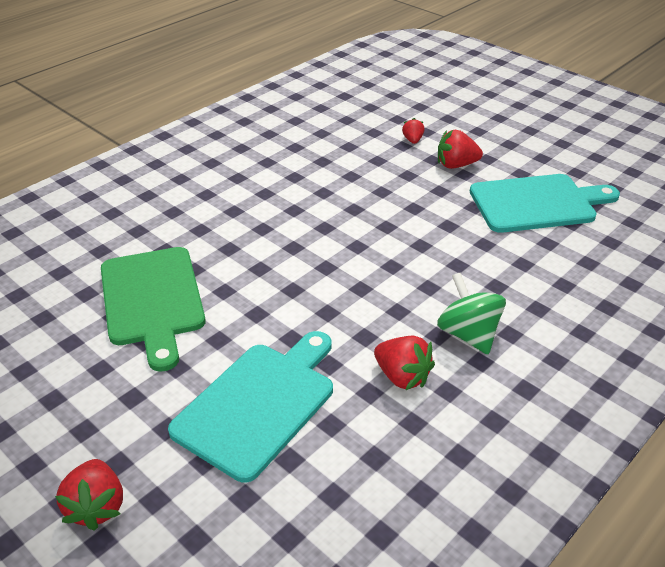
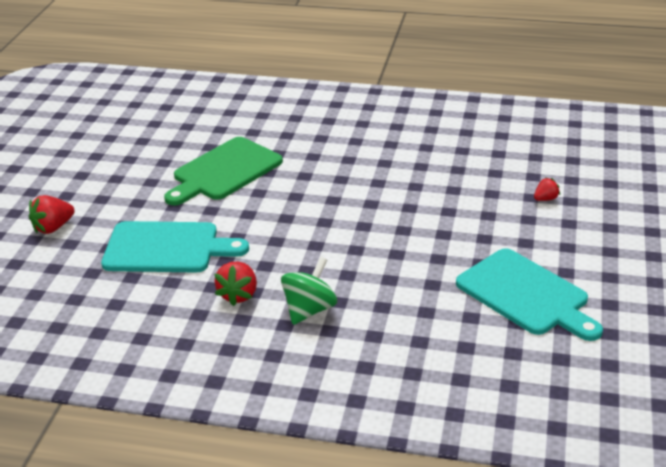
camera: 60 degrees right, 5 degrees down
(456, 165) = (534, 233): red strawberry -> none

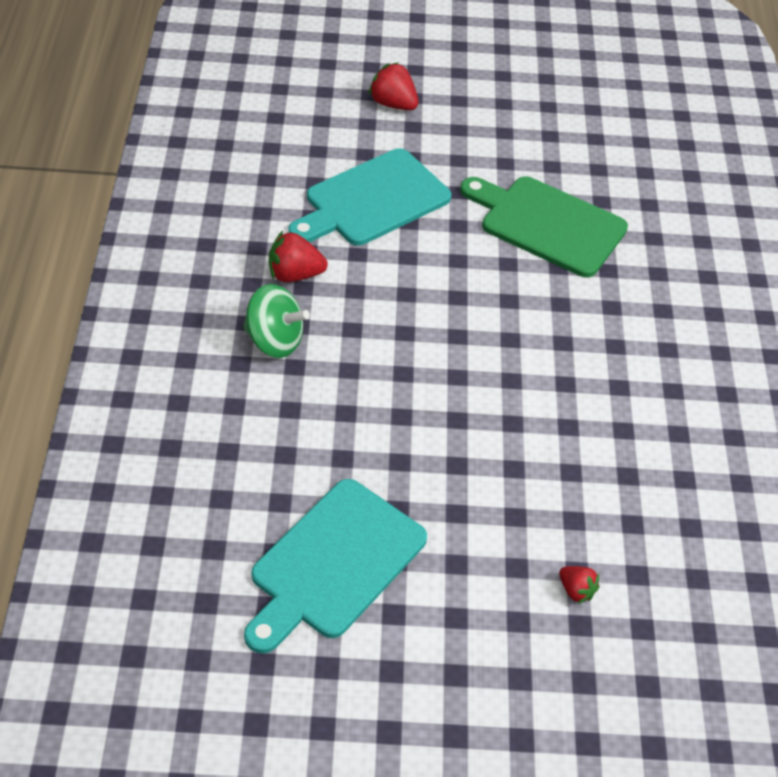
camera: 75 degrees right, 15 degrees up
(166, 248) = (373, 200): turquoise cutting board -> turquoise cutting board turned 60 degrees clockwise

